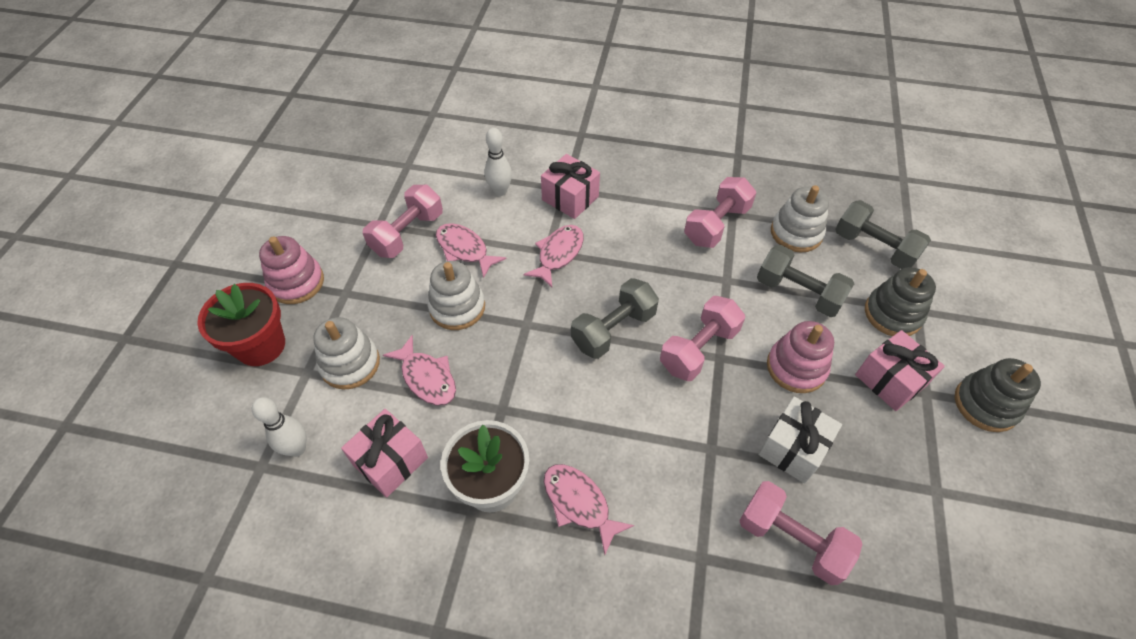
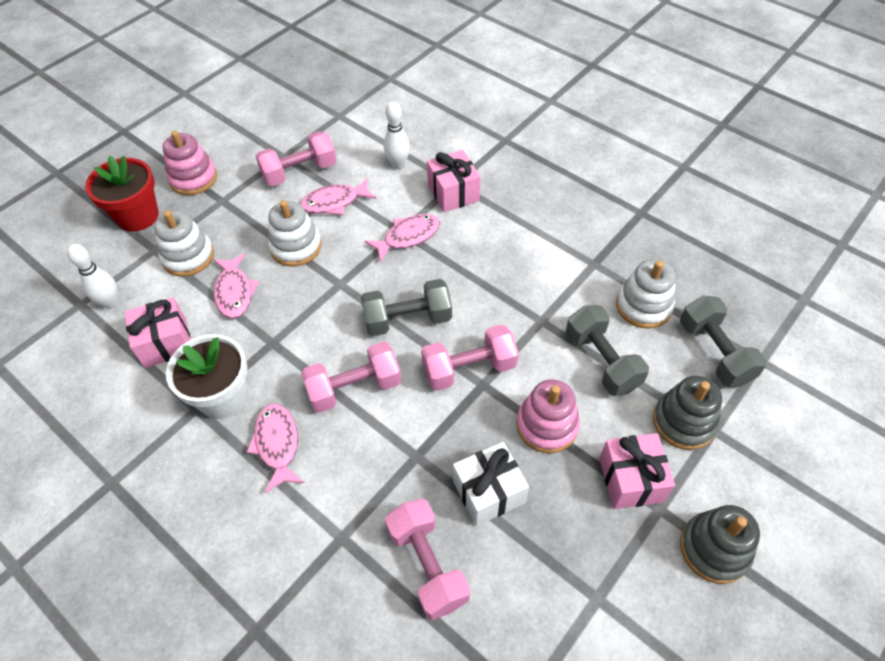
camera: 30 degrees right, 0 degrees up
(464, 249) = (334, 202): pink fish -> pink fish turned 90 degrees counterclockwise
(716, 225) = (570, 268): pink dumbbell -> pink dumbbell (354, 388)

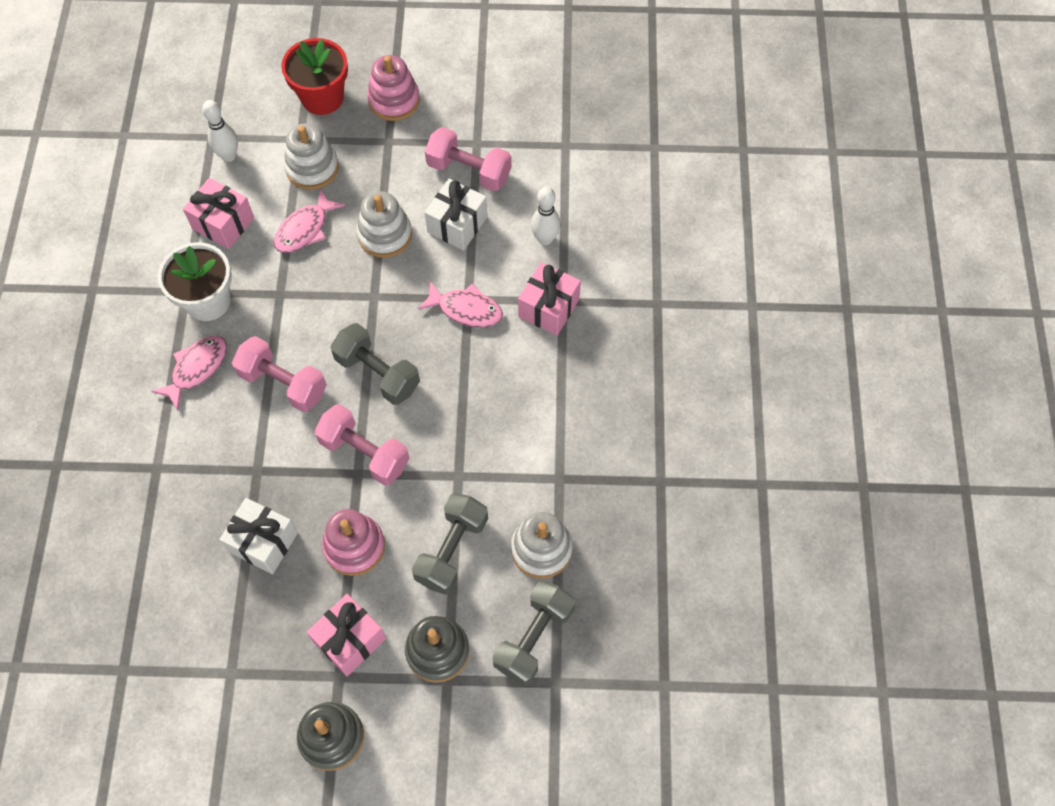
camera: 50 degrees right, 10 degrees up
(334, 202) = (457, 224): pink fish -> white gift
(427, 565) = (176, 540): pink dumbbell -> none

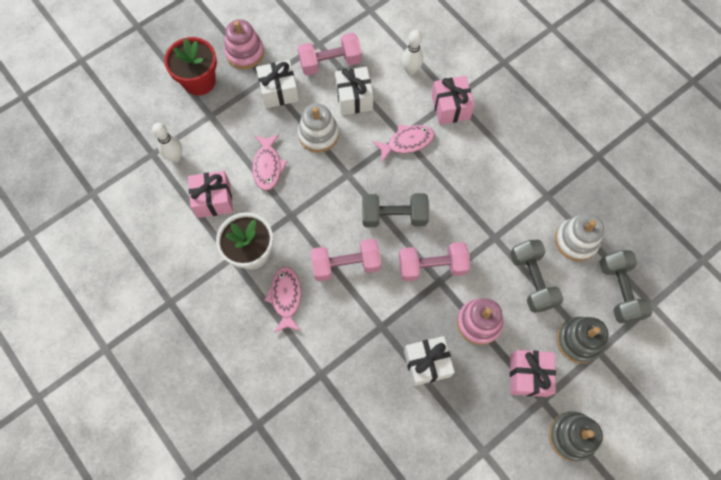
camera: 40 degrees left, 5 degrees up
(312, 168) = (235, 127): white stacking toy -> none
(389, 163) = (279, 91): none -> white gift

